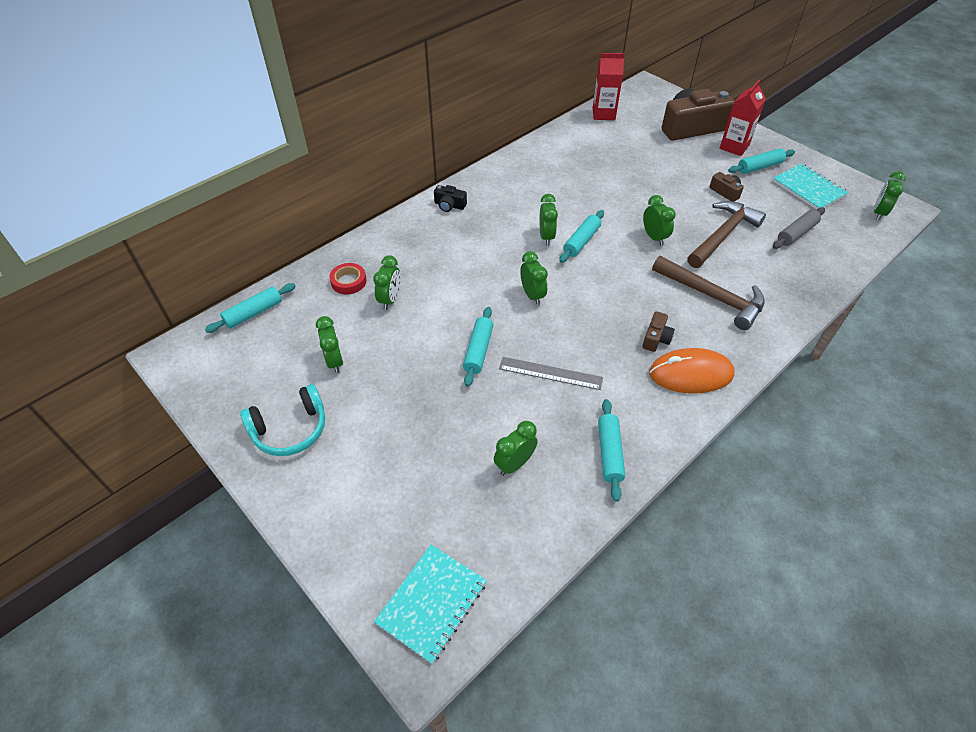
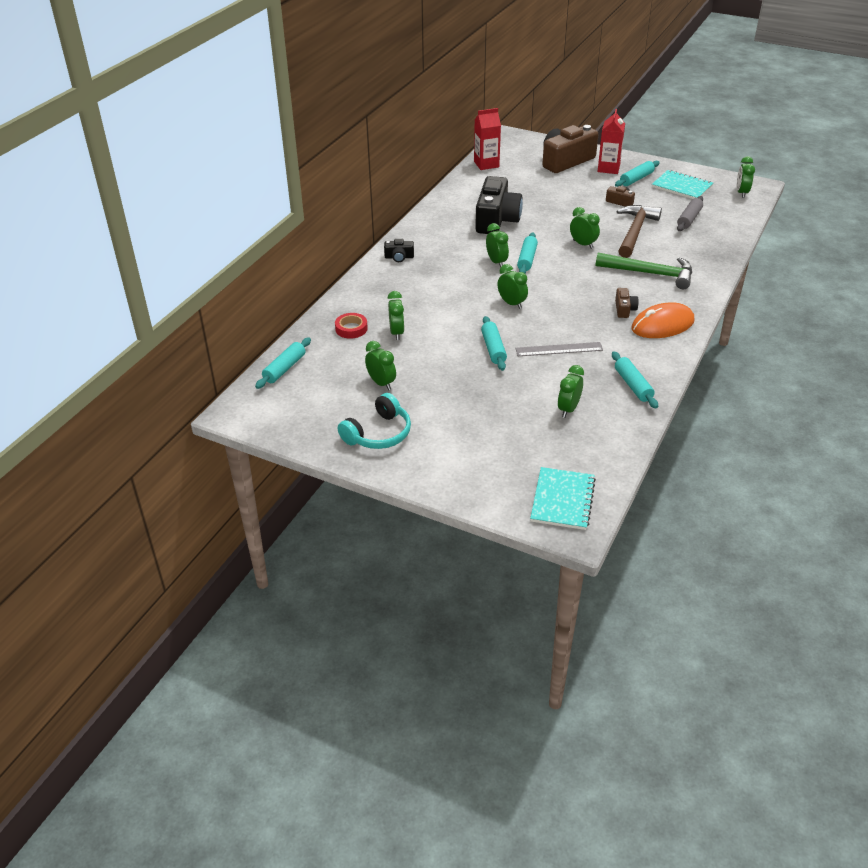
camera: 20 degrees left, 10 degrees down
(576, 183) = (496, 220): none -> black camera
(712, 296) = (650, 273): brown hammer -> green hammer

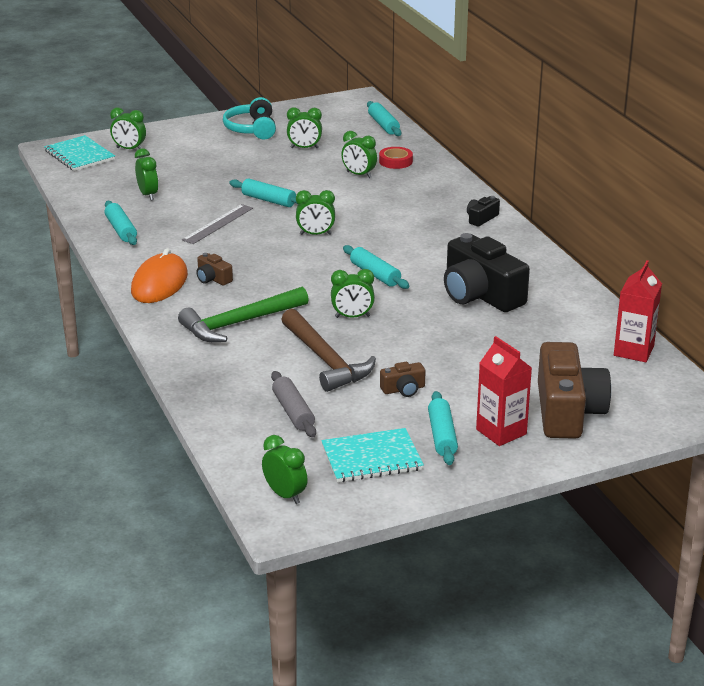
camera: 130 degrees right, 10 degrees down
(496, 262) = (395, 258): green clock -> green clock (129, 149)
(633, 385) = (121, 230): turquoise rolling pin -> turquoise rolling pin turned 45 degrees clockwise

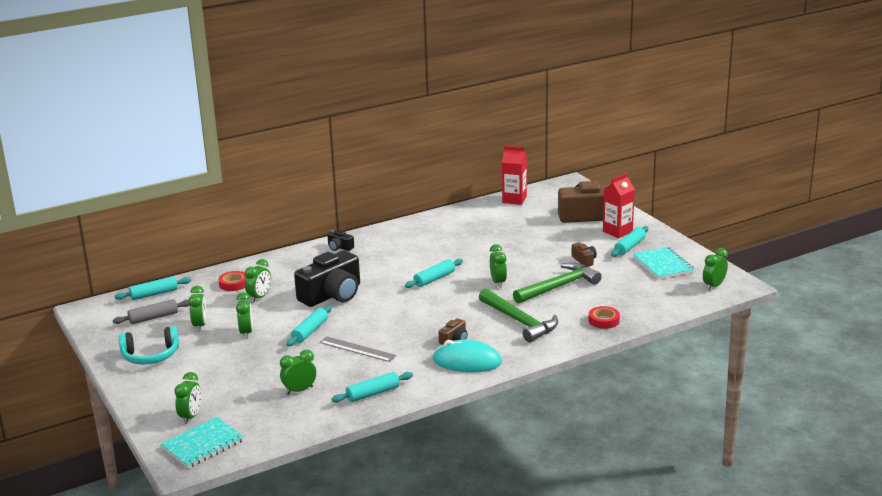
camera: 95 degrees left, 5 degrees down
(159, 283) = (467, 361): orange mouse -> turquoise mouse
(216, 383) = (603, 320): none -> red tape
(293, 412) = (626, 292): grey rolling pin -> grey rolling pin (153, 318)
(315, 234) = (372, 306): green clock -> green clock (246, 333)
(326, 360) = (559, 286): brown hammer -> green hammer
(442, 436) = (629, 247): turquoise rolling pin -> turquoise rolling pin turned 45 degrees counterclockwise
(480, 295) = (456, 243): black camera -> black camera (332, 295)

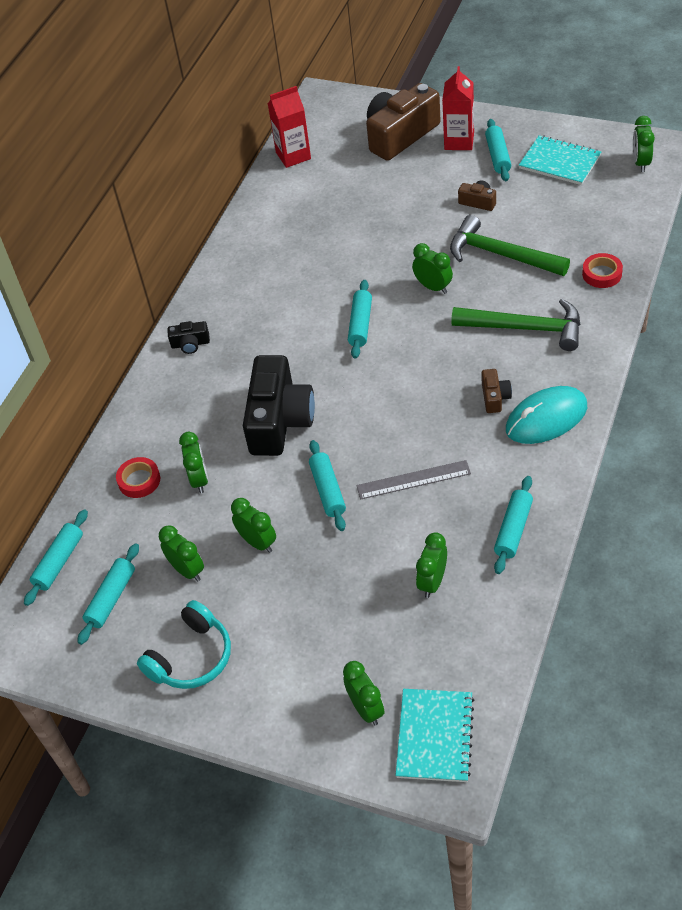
camera: 35 degrees left, 25 degrees up
(153, 318) = (111, 598): grey rolling pin -> turquoise rolling pin
(559, 286) = (500, 255): green hammer -> green hammer turned 75 degrees counterclockwise

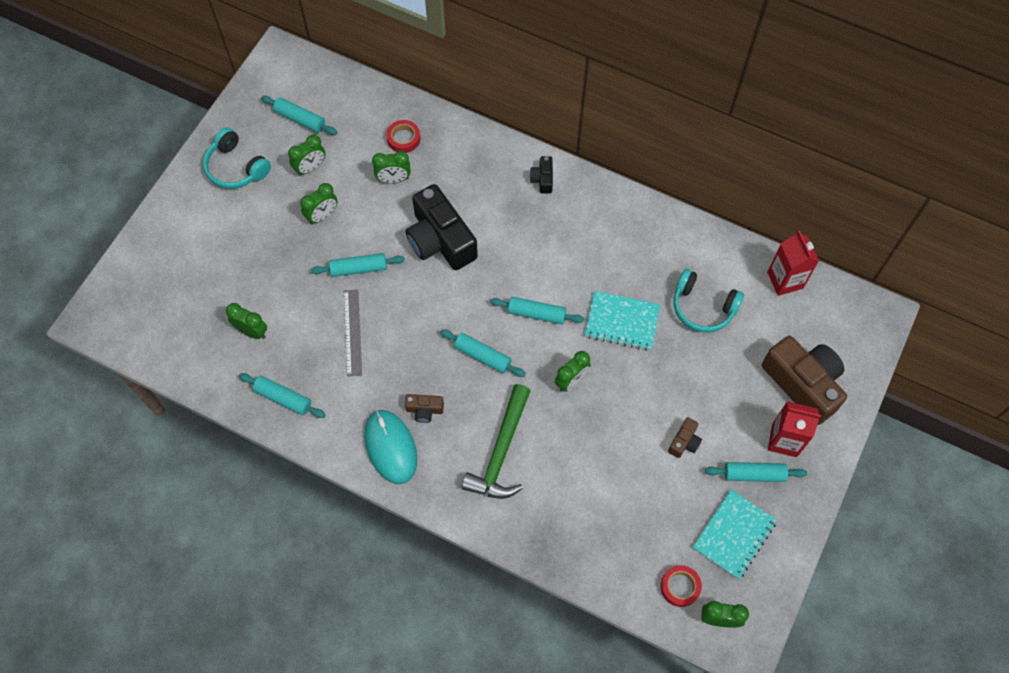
camera: 90 degrees right, 15 degrees up
(59, 562) = (341, 87): turquoise rolling pin -> turquoise rolling pin (482, 356)
(279, 420) = (440, 240): black camera -> black camera turned 45 degrees clockwise
(332, 205) = (703, 307): none -> turquoise headphones
(366, 709) = (161, 273): green clock -> none
(435, 736) = (126, 314): turquoise notebook -> turquoise notebook (622, 322)
(500, 255) = (603, 449): green hammer -> none
(602, 274) = (558, 537): red tape -> red tape (680, 587)

